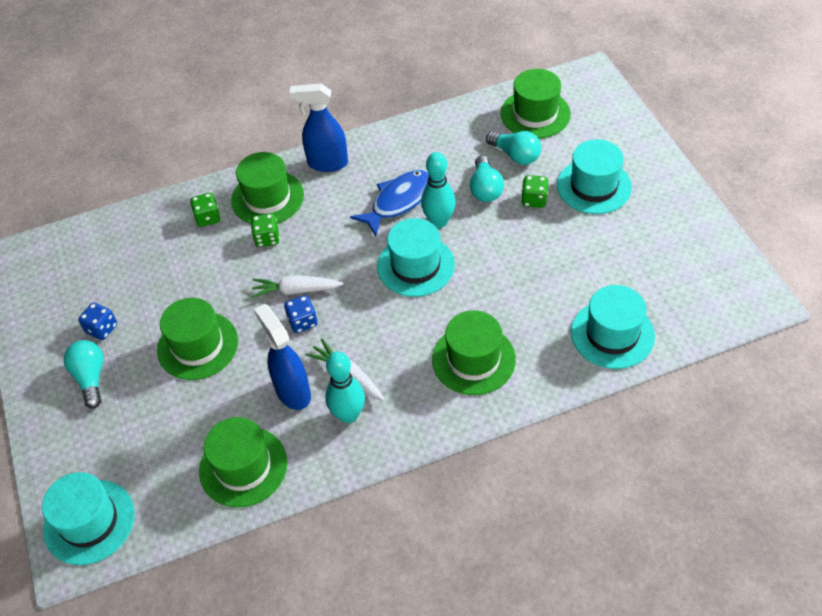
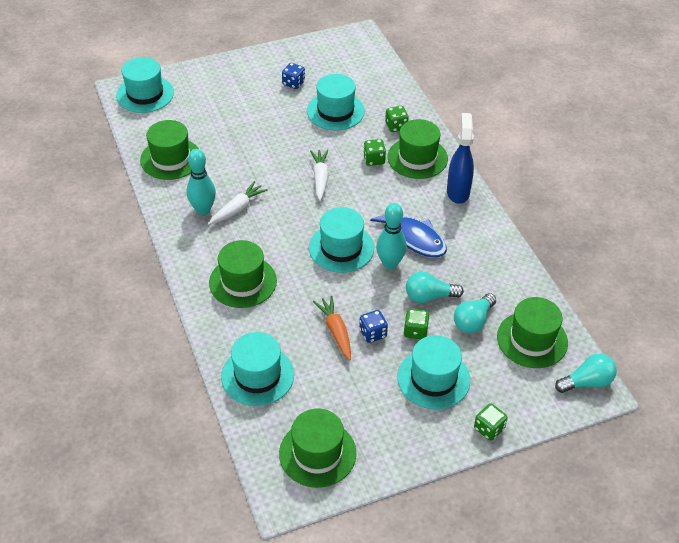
camera: 85 degrees right, 5 degrees down
(91, 378) = (253, 83): turquoise light bulb -> turquoise light bulb (587, 382)
(169, 279) = (335, 111): none -> turquoise hat
(198, 345) = (274, 130): green hat -> green hat (317, 453)
(292, 391) = (227, 180): blue spray bottle -> none
(302, 322) = (290, 183): blue dice -> blue dice (372, 333)
(541, 266) = (335, 331): none -> orange carrot
(646, 147) = (489, 429): none -> green dice

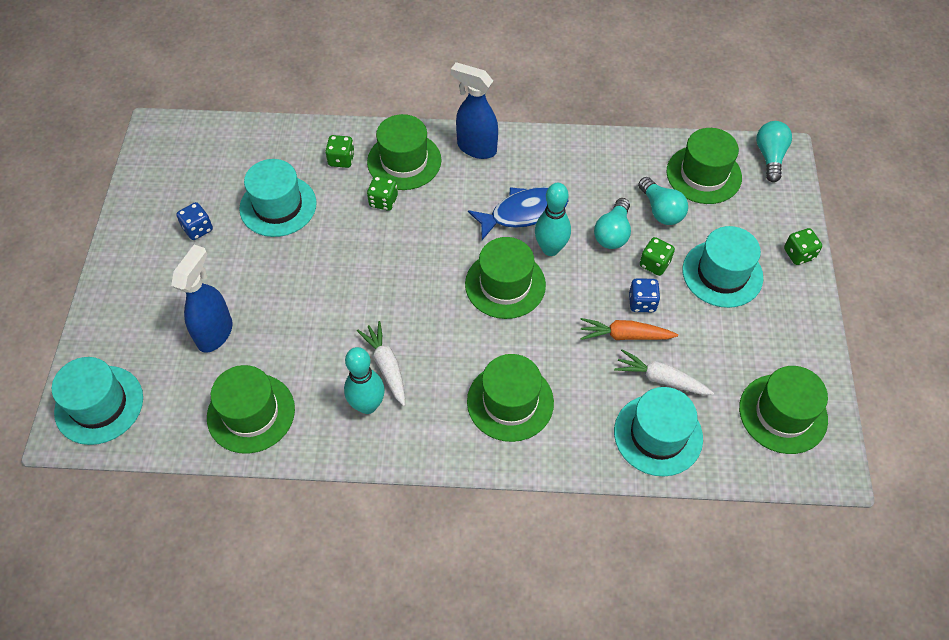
camera: 65 degrees left, 10 degrees up
(220, 121) = (215, 333): none -> blue spray bottle
(320, 178) = (383, 263): white carrot -> white carrot (661, 379)
(341, 248) = (505, 284): turquoise hat -> green hat

